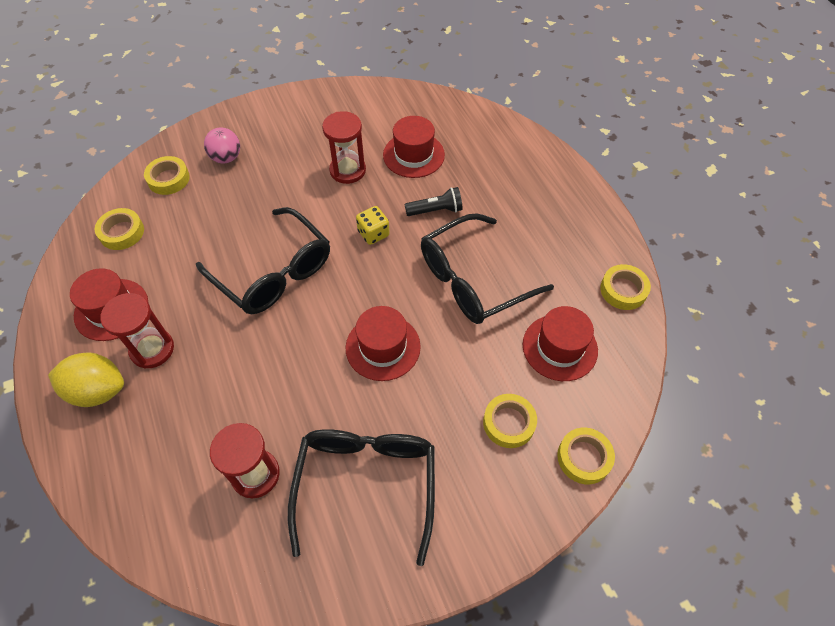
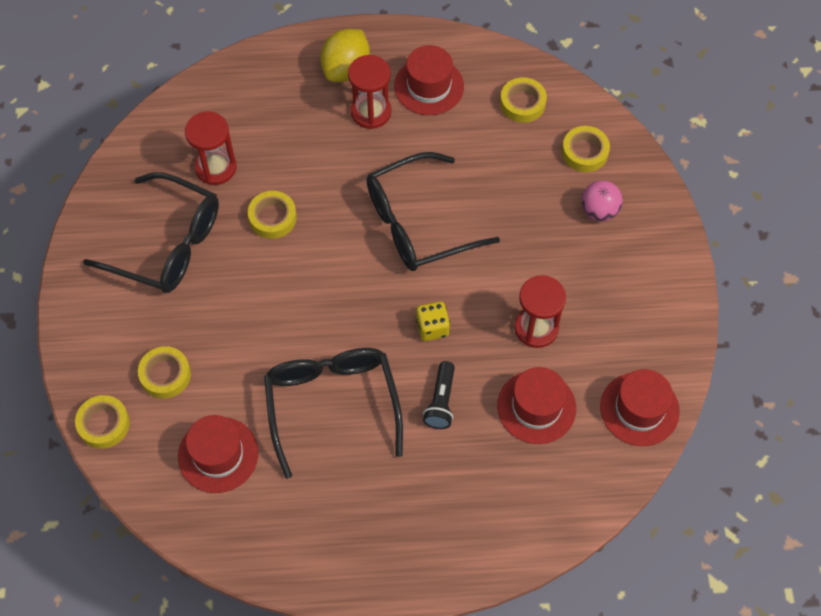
camera: 110 degrees right, 5 degrees up
(383, 347) = (290, 295): red hat -> red hat (639, 409)
(623, 290) = (254, 553): yellow tape -> yellow tape (272, 217)

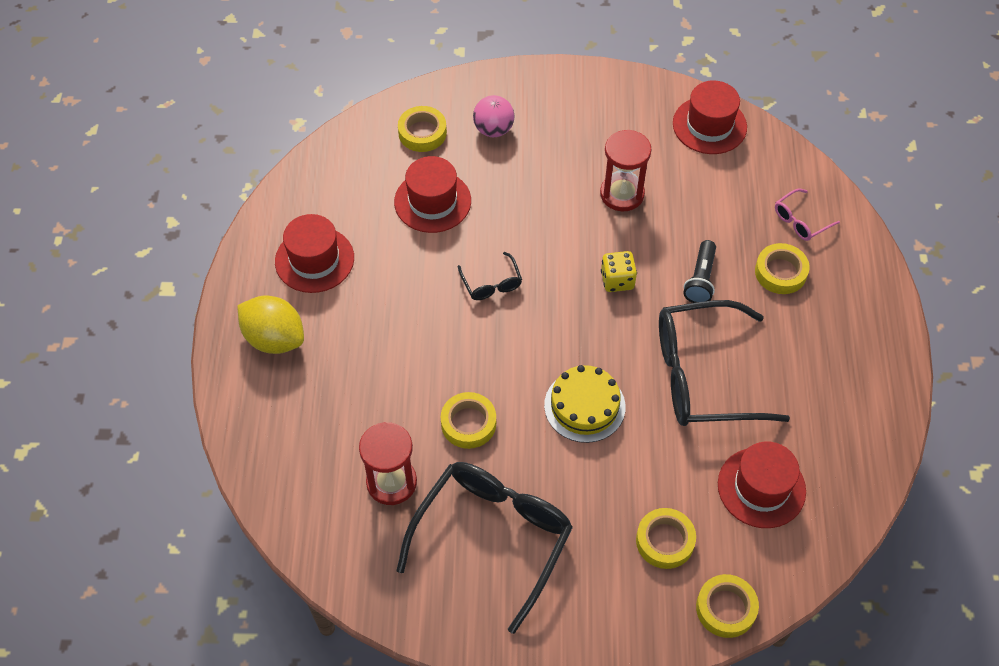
camera: 85 degrees left, 5 degrees down
(294, 306) = (584, 406): none -> yellow cake
(371, 112) = (339, 317): red hourglass -> none
(417, 223) = (491, 284): black glasses -> black glasses, size x0.44
(441, 401) = (700, 279): black flashlight -> black flashlight turned 90 degrees clockwise
(522, 103) = (353, 178): yellow tape -> yellow tape (780, 272)
(525, 498) = (800, 221): none -> pink glasses
(536, 407) = (707, 202): red hat -> red hat (432, 201)

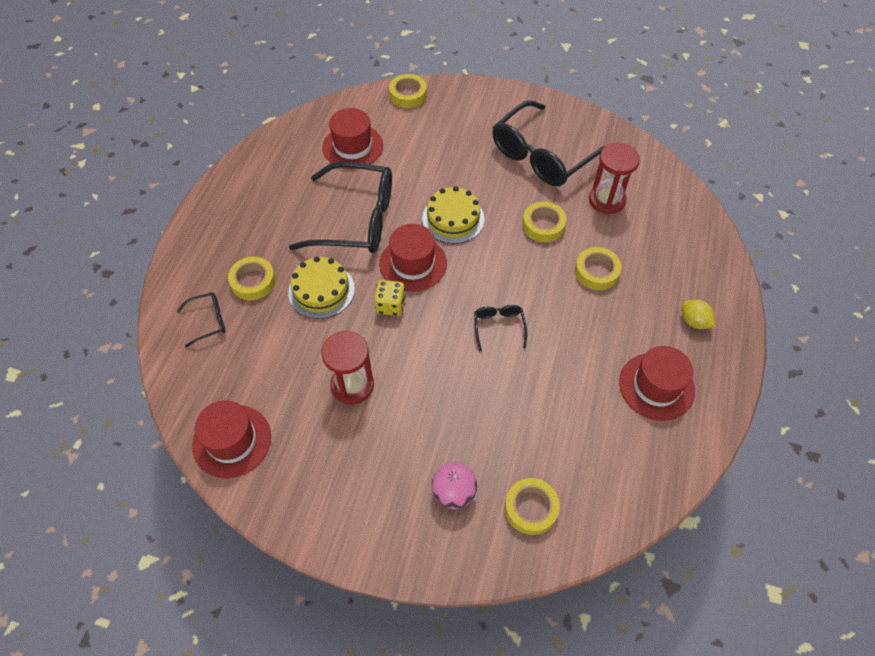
camera: 165 degrees left, 0 degrees up
(274, 338) = (694, 321): yellow lemon -> yellow lemon, size x0.57
(432, 201) = (535, 421): red hat -> red hat (413, 263)
(665, 541) = (430, 132): yellow tape -> yellow tape (596, 272)
(700, 279) = (321, 290): black flashlight -> yellow cake
(800, 221) = (208, 321): pink glasses -> black glasses

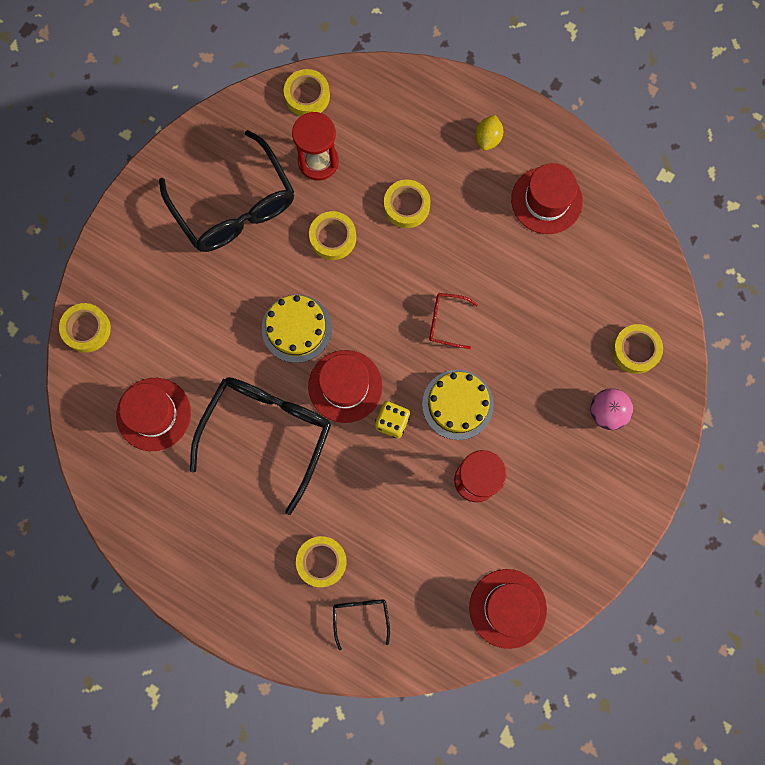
camera: 75 degrees left, 20 degrees up
(321, 290) = (353, 490): yellow cake -> yellow cake (457, 404)
(499, 327) = (446, 321): black glasses -> red glasses
(662, 179) = (307, 96): none -> yellow tape
(694, 321) = (488, 139): yellow lemon -> yellow lemon turned 45 degrees counterclockwise

